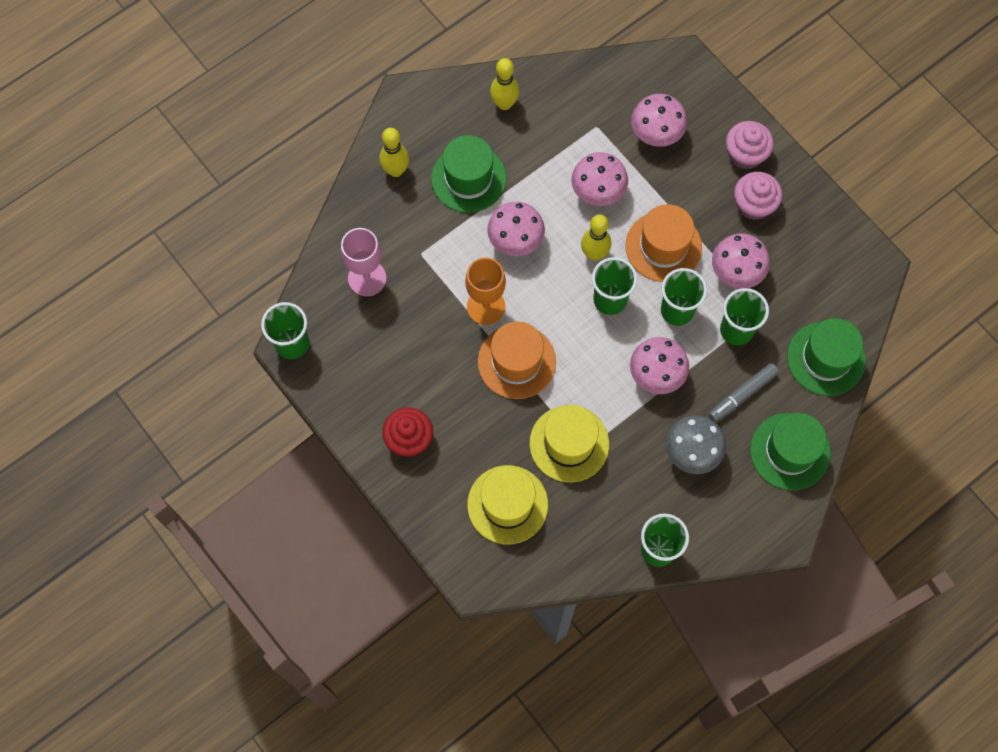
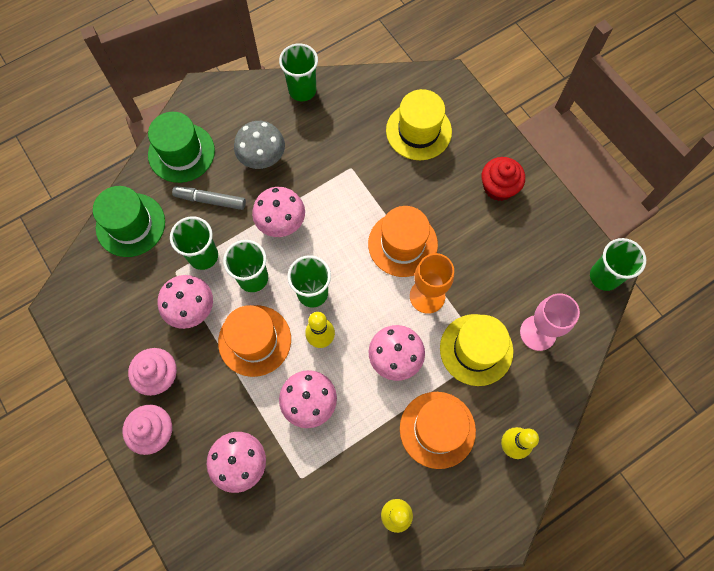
camera: 175 degrees left, 0 degrees up
(468, 178) = (437, 429): green hat -> orange hat
(569, 443) = (363, 173): yellow hat -> yellow hat (476, 349)
(742, 395) = (210, 200): grey marker -> grey marker turned 135 degrees counterclockwise

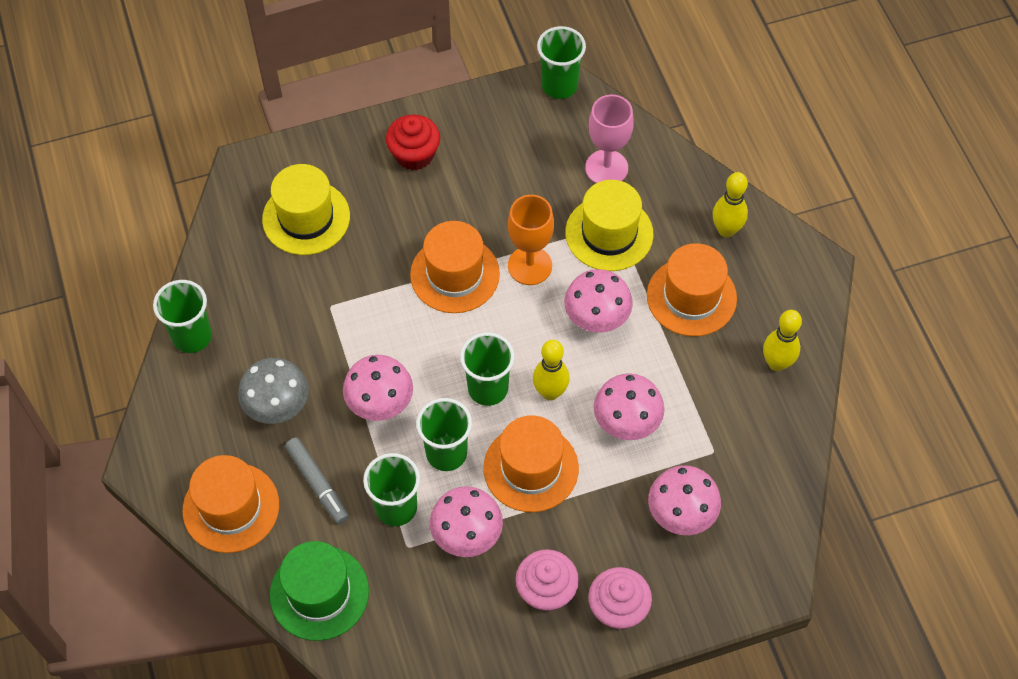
camera: 75 degrees left, 10 degrees down
(181, 153) = (231, 507): green hat -> orange hat
(210, 200) = (318, 484): grey marker -> grey marker turned 60 degrees counterclockwise

